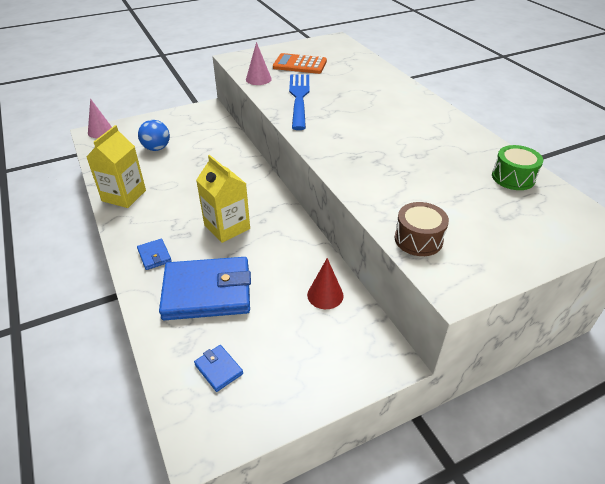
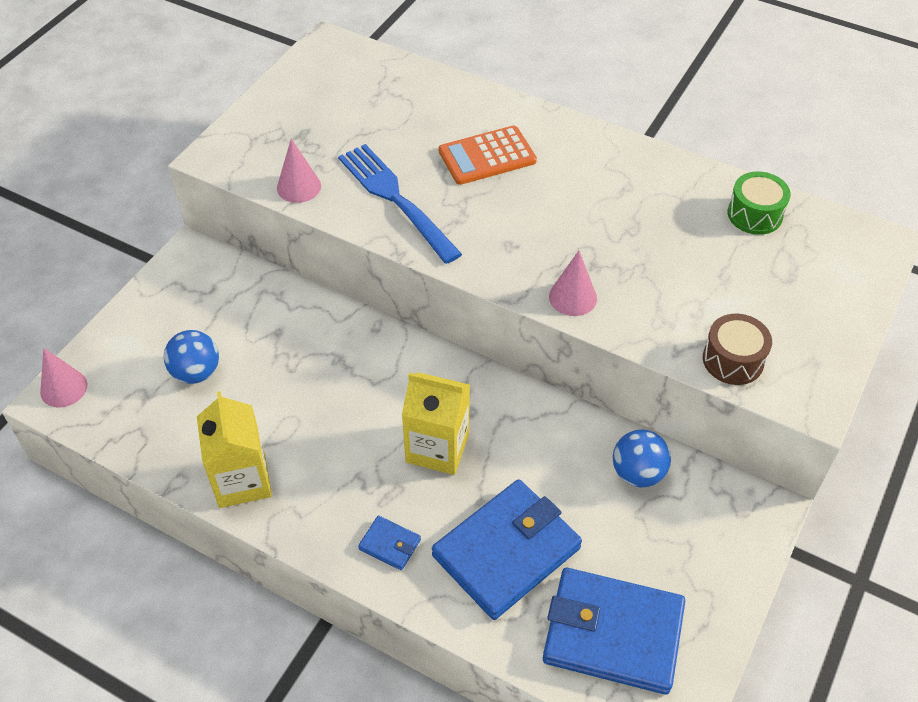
camera: 35 degrees left, 10 degrees up
(218, 369) = (612, 634): blue wallet -> blue wallet, size x2.37
(300, 64) = (328, 127): orange calculator -> orange calculator (487, 156)
(325, 295) = (637, 473): red cone -> blue ball
(347, 169) = (572, 297): none -> pink cone

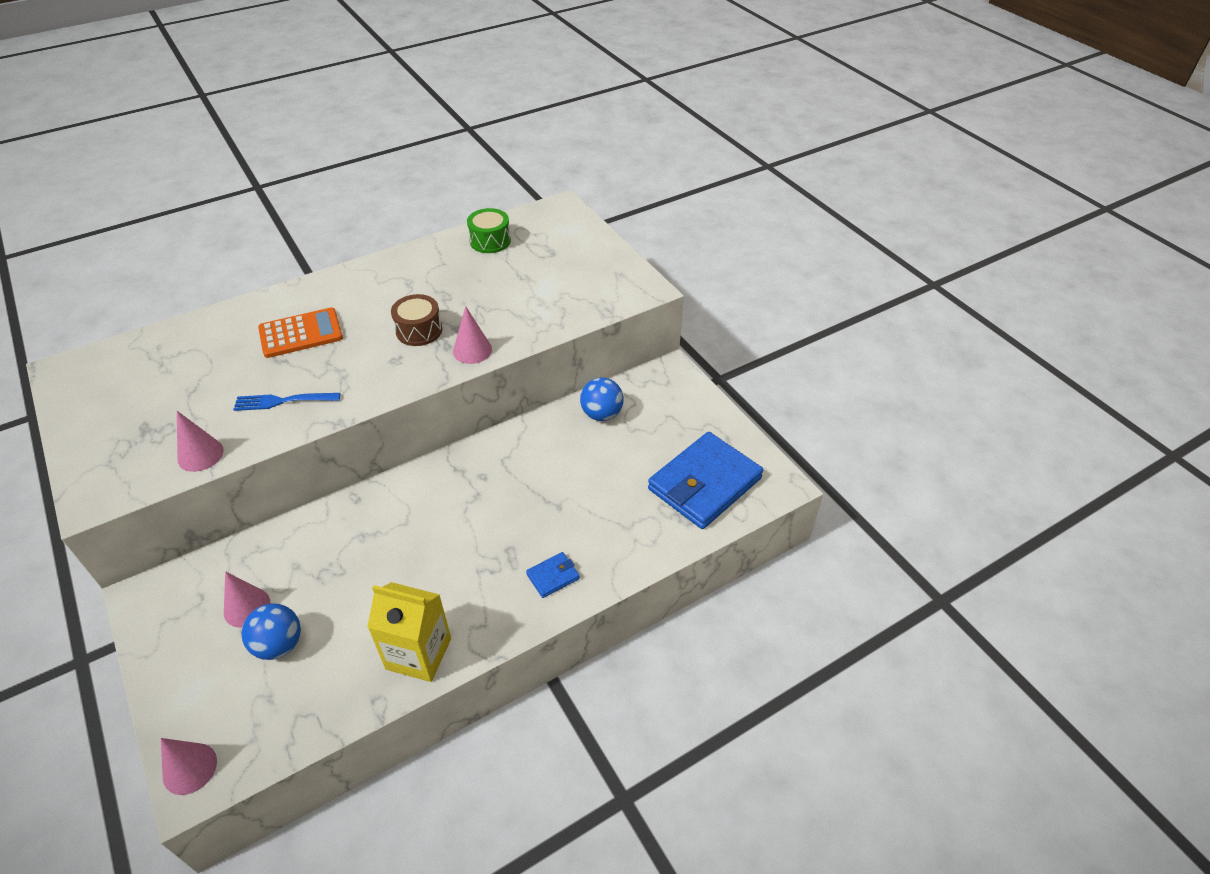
camera: 60 degrees left, 5 degrees down
(218, 326) = (247, 607): none -> pink cone
(395, 199) = (283, 401): blue fork -> blue fork, size x0.60
(437, 448) = (495, 510): yellow carton -> none
(487, 156) = (301, 333): orange calculator -> orange calculator turned 120 degrees counterclockwise
(506, 552) = (608, 510): blue wallet -> none
(733, 360) = (588, 304): brown drum -> brown drum (419, 330)

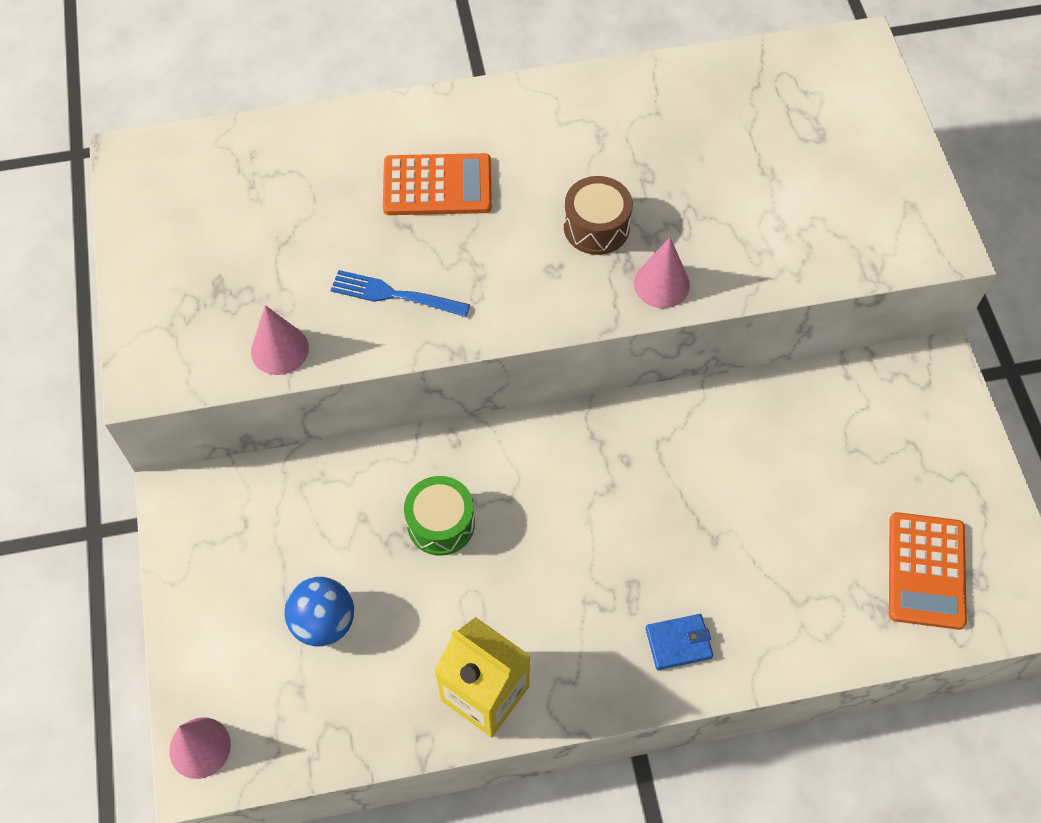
camera: 20 degrees right, 15 degrees up
(247, 607) = (295, 557): pink cone -> none
(490, 241) = (735, 88): green drum -> green drum (441, 523)
(601, 414) = (815, 410): blue ball -> none
(704, 484) = (926, 571): blue wallet -> orange calculator

